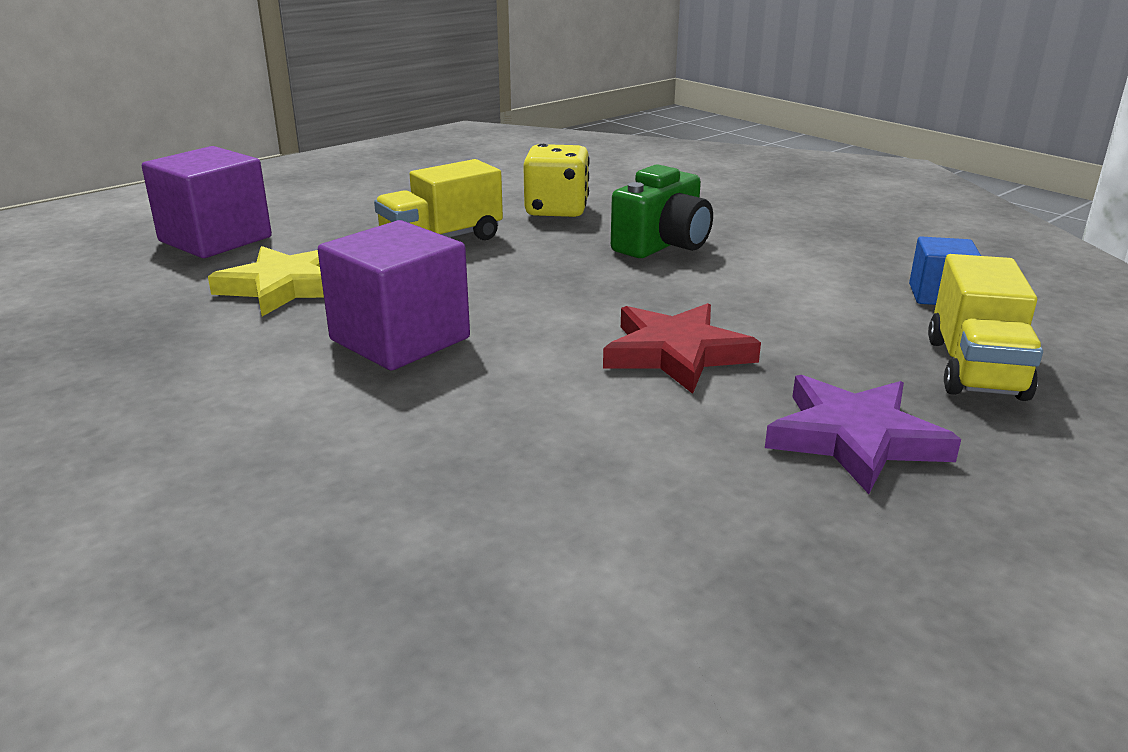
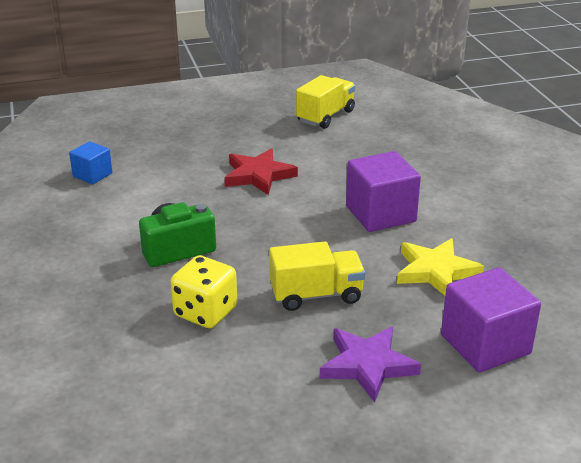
camera: 155 degrees left, 5 degrees up
(854, 438) = (236, 131): purple star -> purple star (368, 365)
(975, 368) = (149, 141): yellow truck -> yellow truck (325, 116)

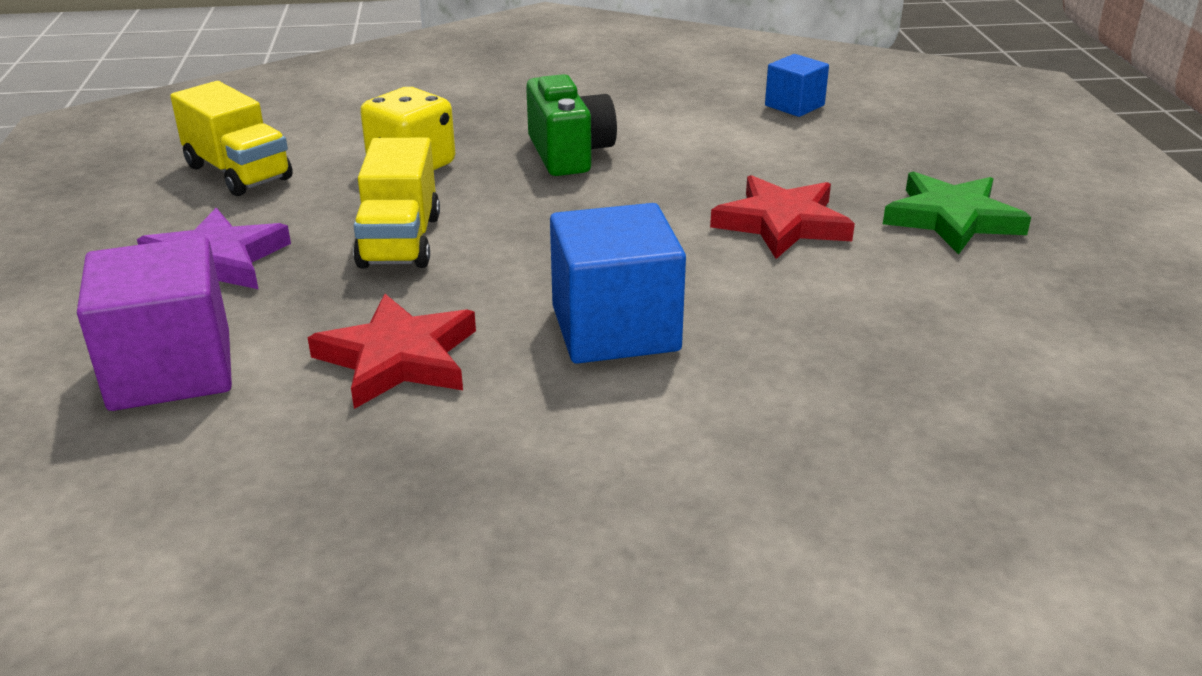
camera: 100 degrees right, 0 degrees up
(241, 133) = (952, 219): none -> green star
(325, 116) = (1059, 317): yellow truck -> yellow truck (238, 173)
(380, 214) = (615, 329): purple cube -> blue cube
(435, 271) = (398, 358): yellow star -> red star

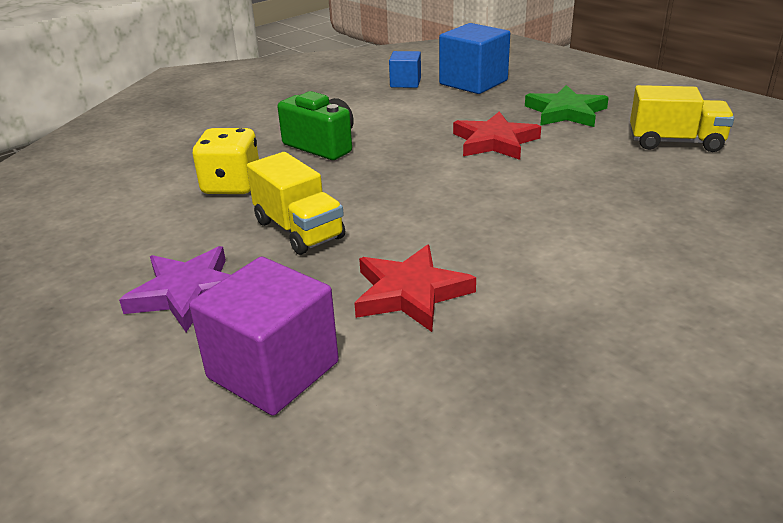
camera: 35 degrees left, 0 degrees up
(238, 173) = (108, 233): yellow truck -> yellow truck (675, 142)
(615, 329) = (500, 225): blue cube -> blue cube (473, 82)

